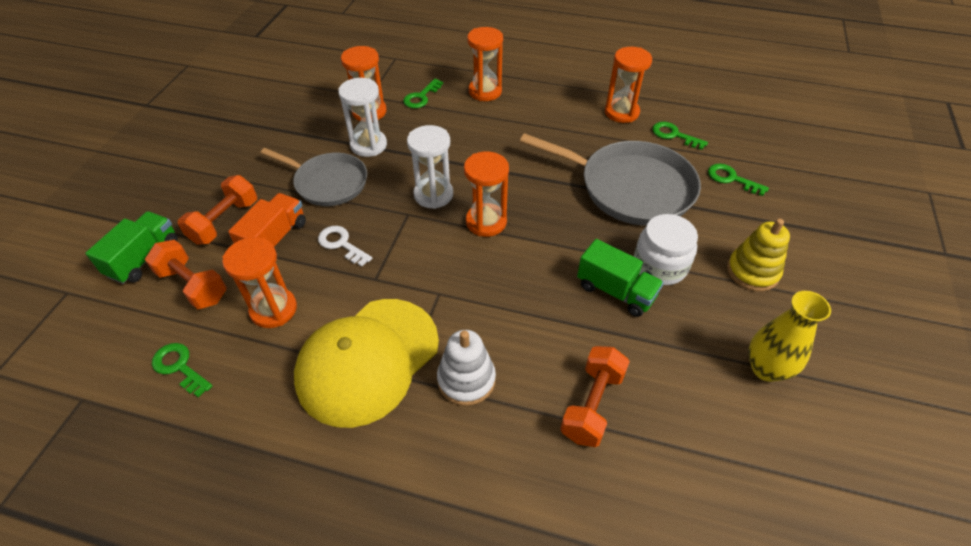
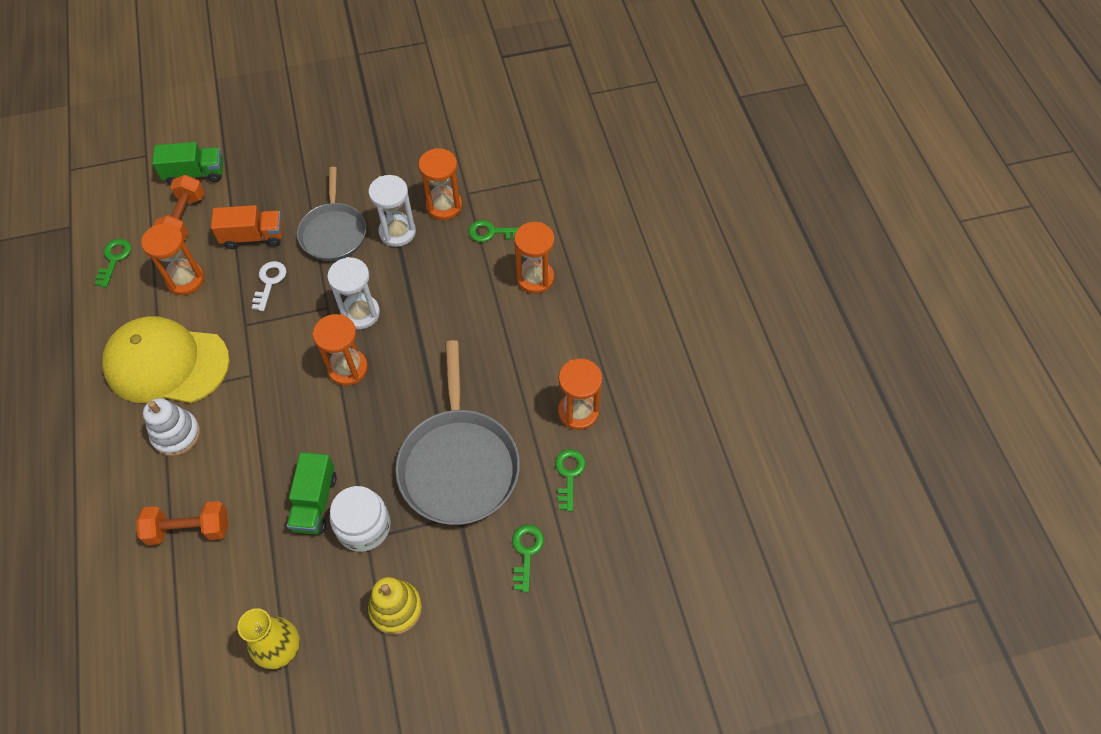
camera: 60 degrees right, 10 degrees up
(224, 221) = (254, 195): orange dumbbell -> none

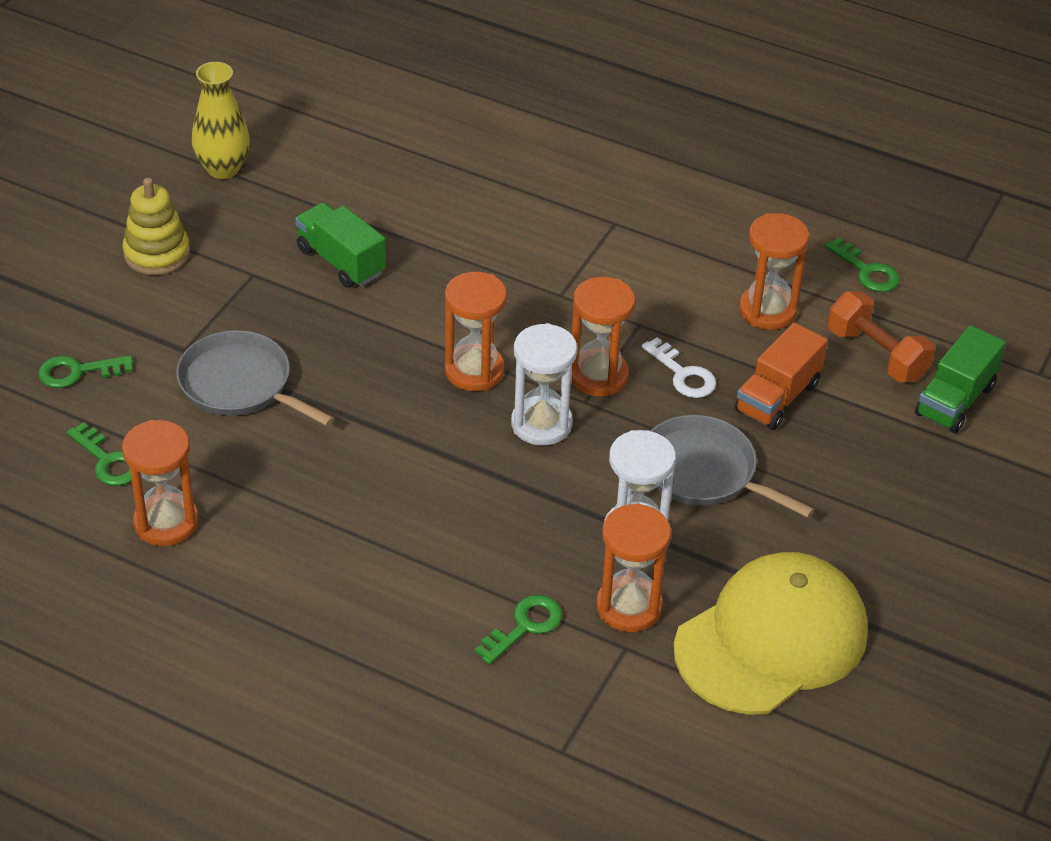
camera: 130 degrees right, 15 degrees down
(166, 363) = (654, 243): yellow cap -> yellow cap (771, 639)
(176, 434) = (548, 210): white stacking toy -> none
(189, 529) = (424, 171): orange dumbbell -> none
(363, 526) = (268, 279): white jar -> none
(458, 464) = (240, 384): grey pan -> grey pan, size x0.64
(526, 552) = (78, 372): green key -> green key turned 120 degrees clockwise
(535, 278) = (397, 618): orange hourglass -> orange hourglass (598, 376)

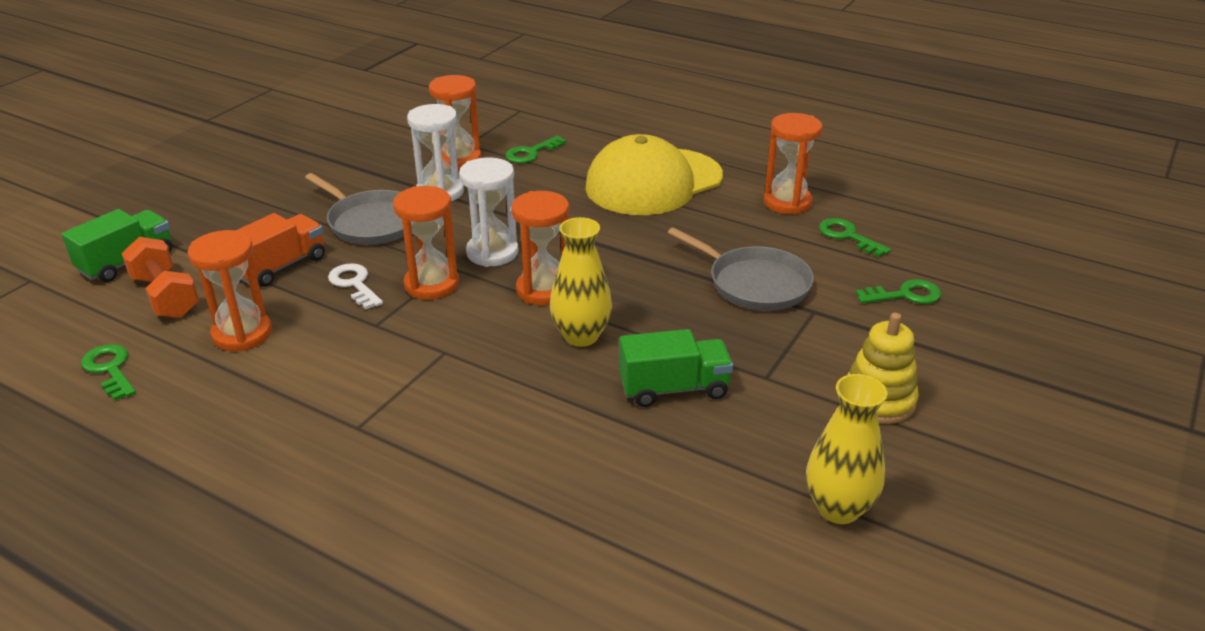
camera: 175 degrees left, 10 degrees down
(341, 261) = (674, 388): green truck -> green truck turned 60 degrees counterclockwise
(429, 314) = (581, 336): none -> yellow vase
(771, 639) = (371, 145): yellow cap -> yellow cap (653, 182)

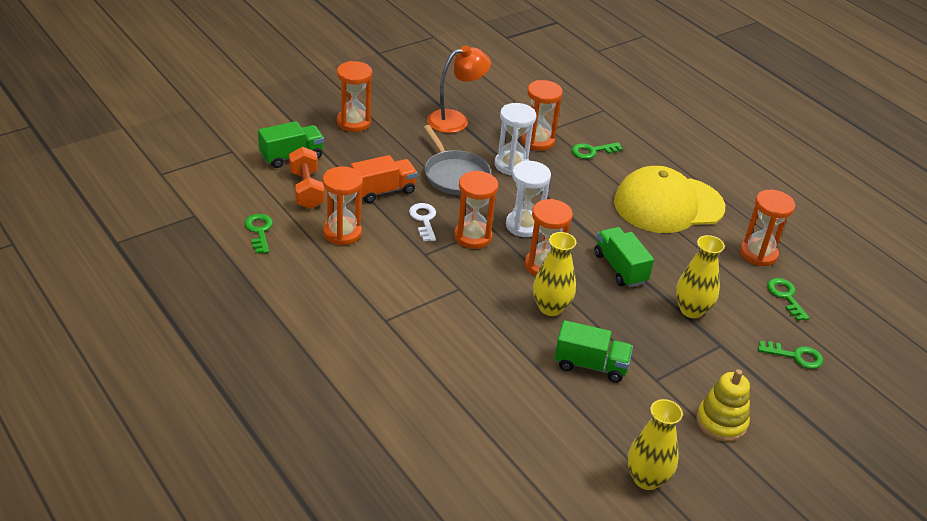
camera: 20 degrees right, 5 degrees up
(203, 201) = (353, 122): none -> orange hourglass
(343, 164) = (456, 120): none -> orange lamp
(640, 264) = (620, 268): none -> green truck
(754, 283) = (691, 310): grey pan -> yellow vase

